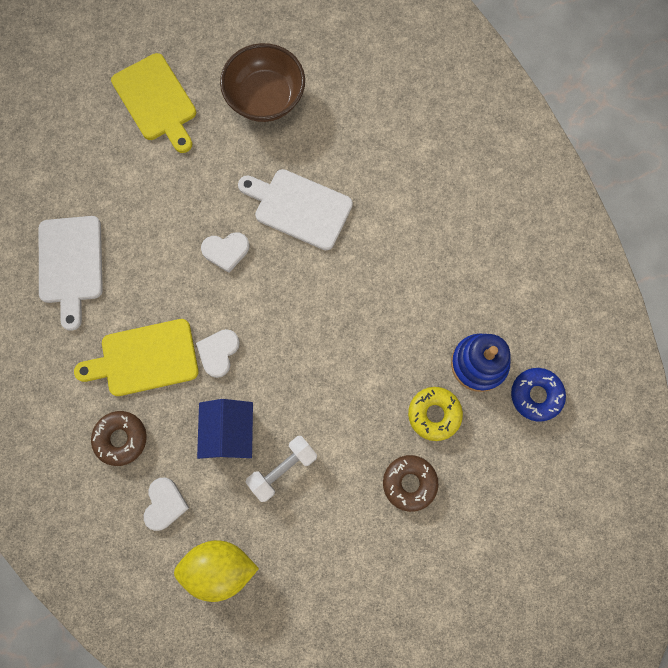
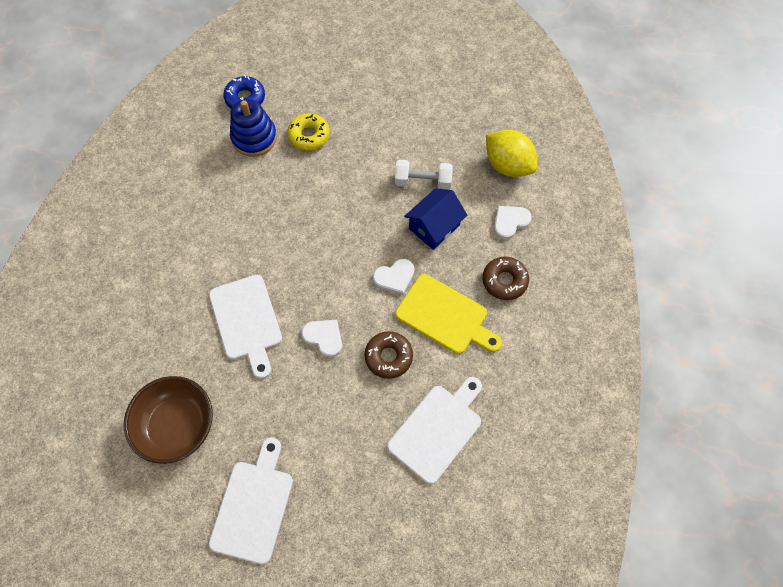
camera: 135 degrees left, 10 degrees down
(156, 101) = (253, 506): yellow cutting board -> white cutting board
(409, 483) = (361, 117): brown donut -> brown donut (388, 357)

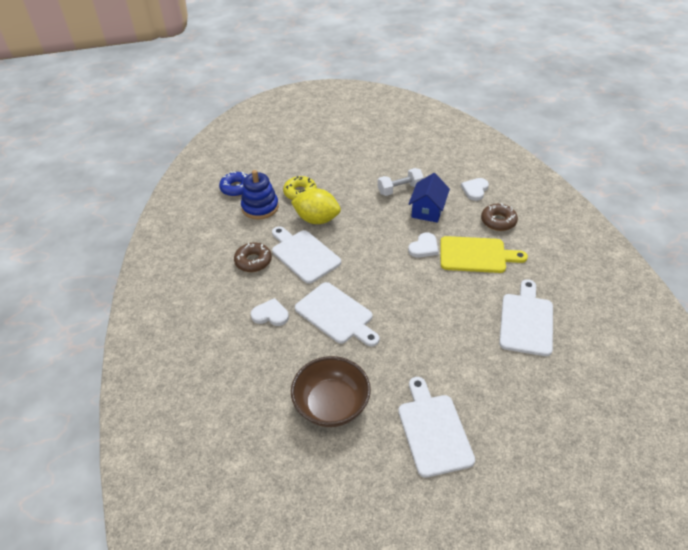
camera: 25 degrees left, 20 degrees down
(261, 226) = (304, 254): none -> white cutting board
(324, 337) = (402, 301): white heart -> white heart (270, 314)
(388, 357) = (457, 293): brown donut -> brown donut (253, 261)
(508, 165) = (448, 162): yellow lemon -> yellow lemon (317, 219)

